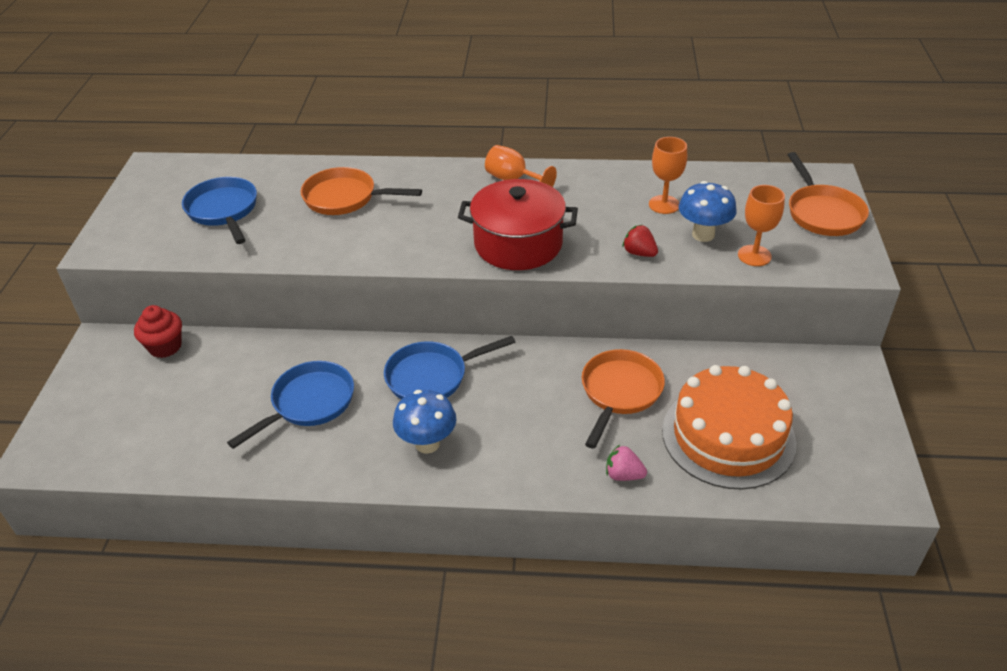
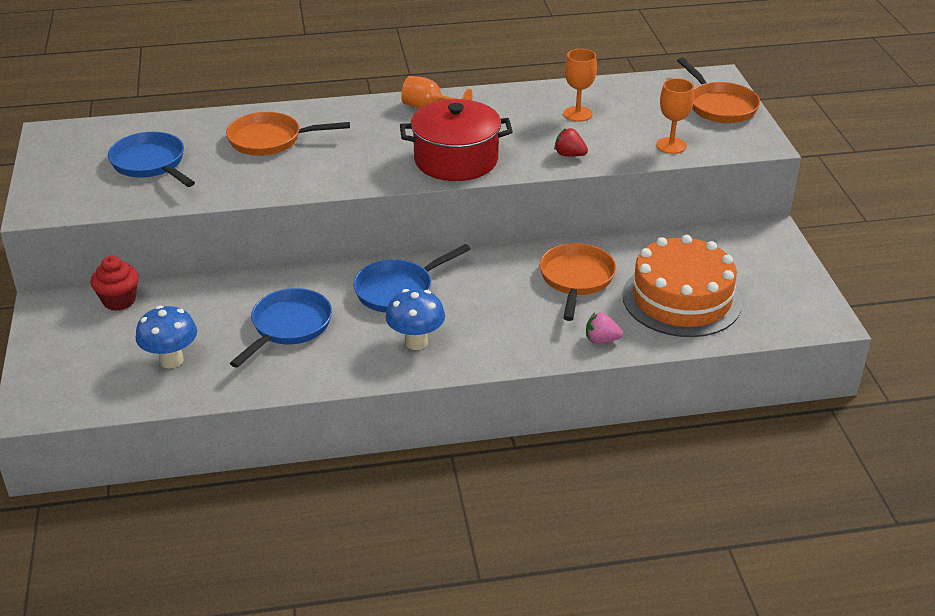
camera: 15 degrees left, 5 degrees down
(703, 235) = (621, 134): blue mushroom -> blue mushroom (171, 360)

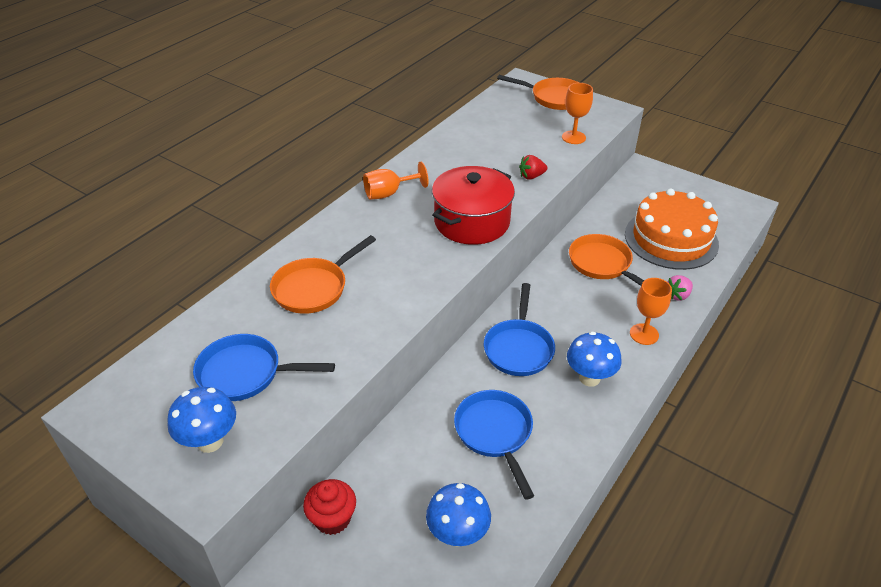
camera: 45 degrees left, 5 degrees up
(78, 186) = (210, 441): none -> blue mushroom
(577, 114) = (488, 145): orange goblet -> orange goblet (644, 334)

